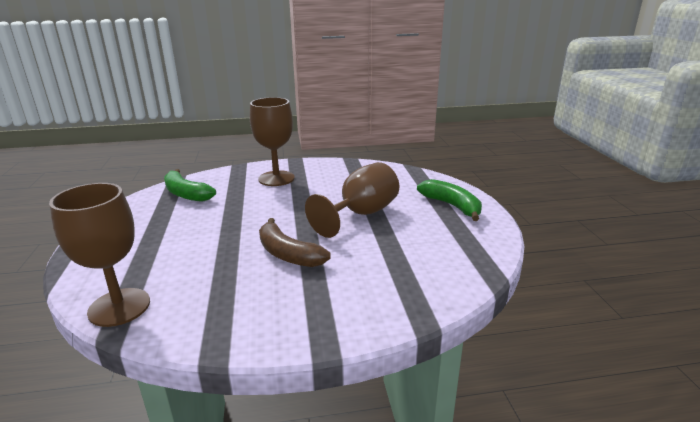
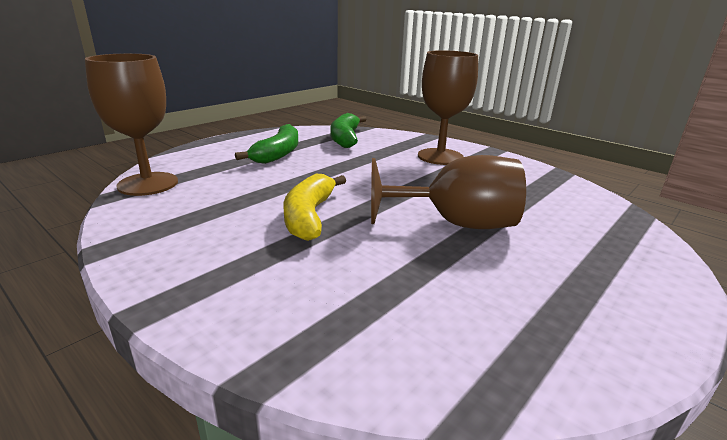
camera: 50 degrees right, 0 degrees up
(288, 254) = (309, 216): brown banana -> yellow banana
(452, 206) = (612, 282): green banana -> green banana (278, 153)

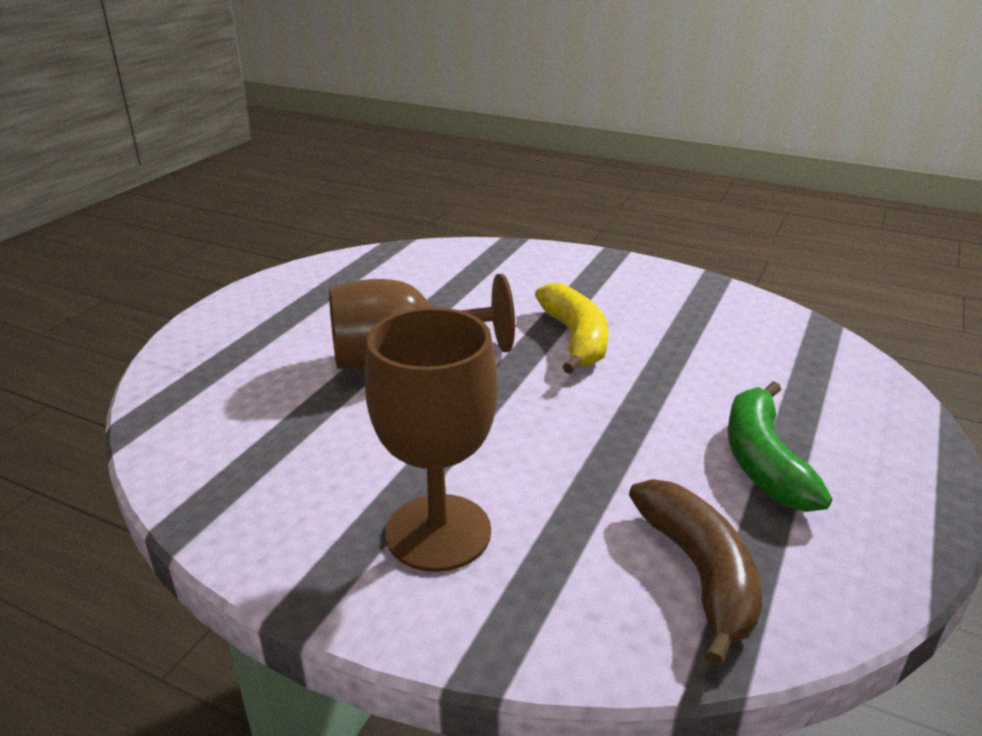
camera: 165 degrees right, 5 degrees up
(148, 184) = (823, 348): brown goblet -> none
(345, 138) = (699, 573): green banana -> brown banana

